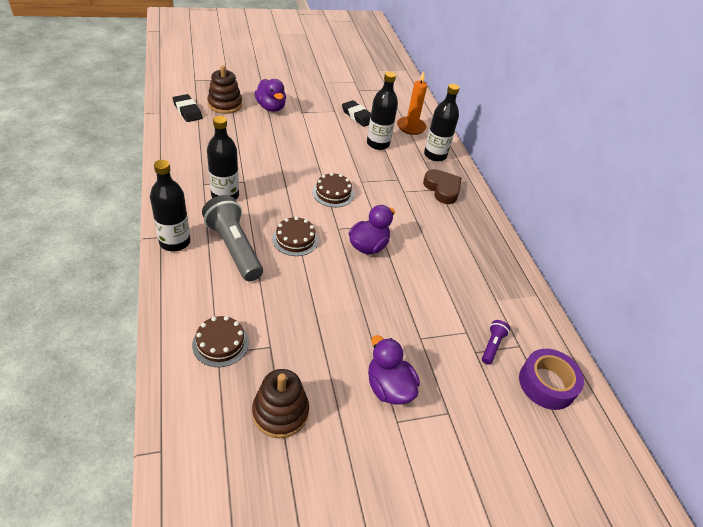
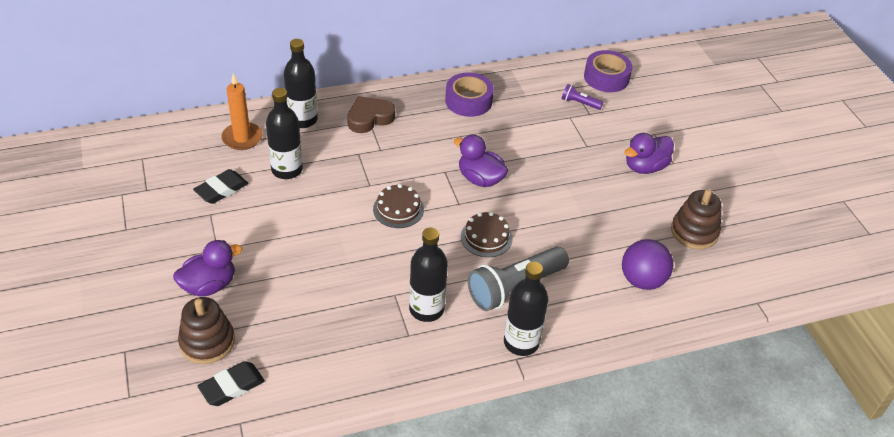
camera: 90 degrees left, 0 degrees up
(220, 343) = (642, 280): brown cake -> purple ball
(477, 254) = (468, 101): none -> purple tape

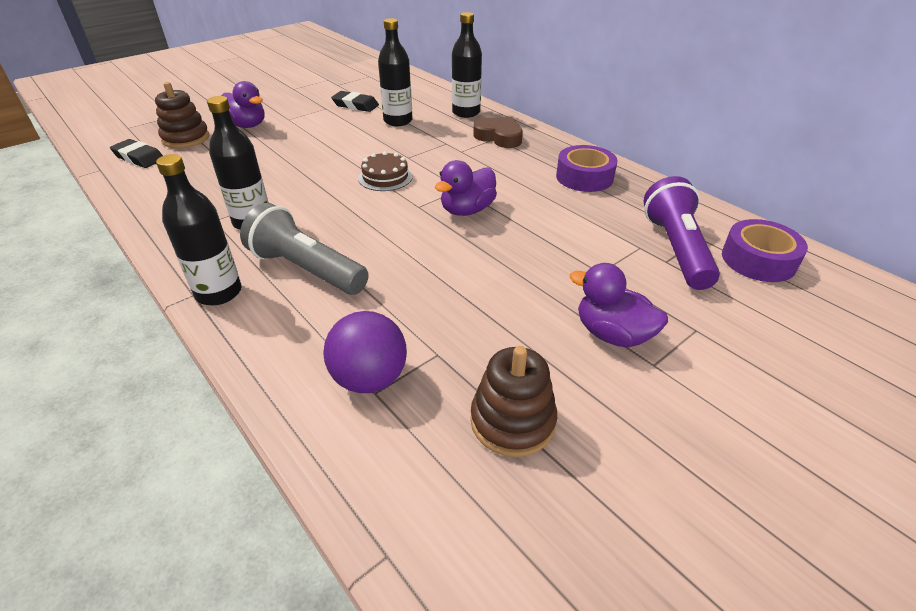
camera: 70 degrees right, 5 degrees down
(242, 138) = (420, 98): orange candle -> none
(480, 179) = (467, 210): purple duck -> purple duck turned 150 degrees counterclockwise
(486, 237) = (377, 234): brown cake -> none
(579, 103) = (676, 249): purple flashlight -> purple flashlight, size x2.15

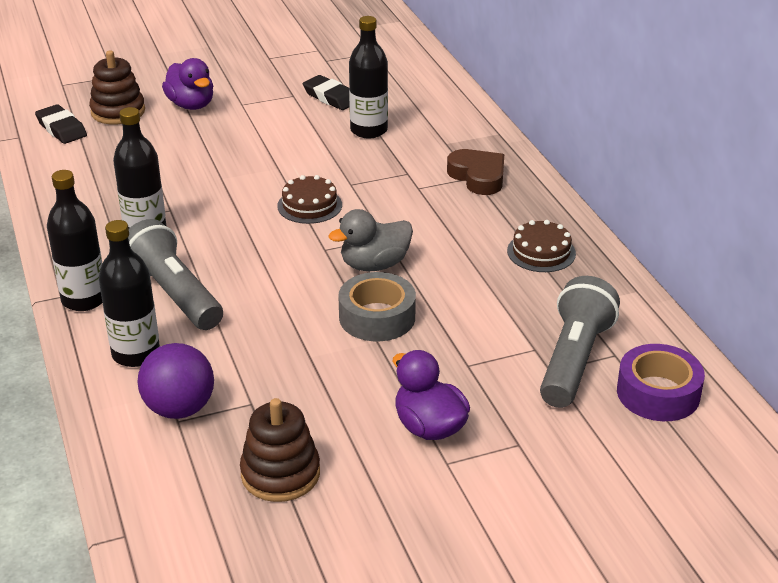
camera: 20 degrees right, 5 degrees down
(466, 112) = (461, 133): black bottle -> black bottle (136, 354)
(467, 210) = (374, 265): purple duck -> grey duck
(498, 250) = (377, 317): none -> grey tape
(584, 177) = (541, 252): purple tape -> brown cake
(676, 249) = (574, 360): purple flashlight -> grey flashlight

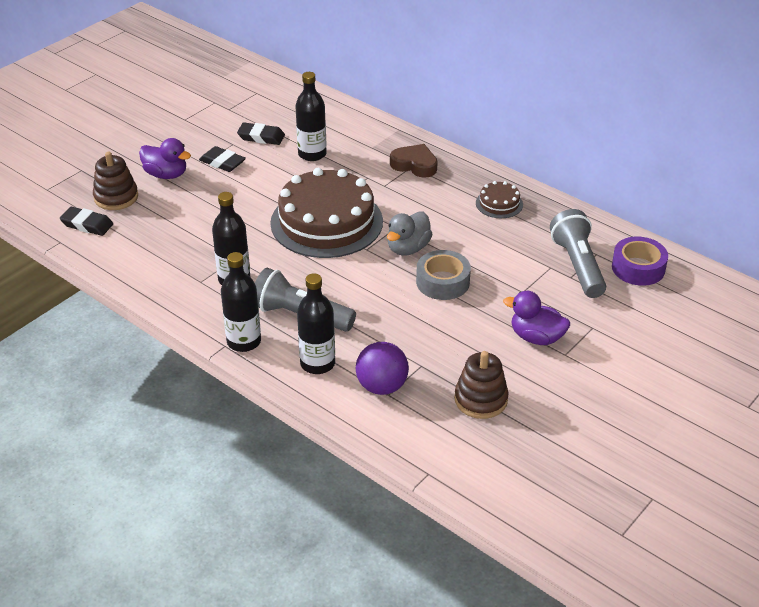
camera: 30 degrees left, 5 degrees up
(262, 110) = (222, 162): none -> black eraser
(309, 205) = (326, 222): brown cake -> brown cake, size x2.33

